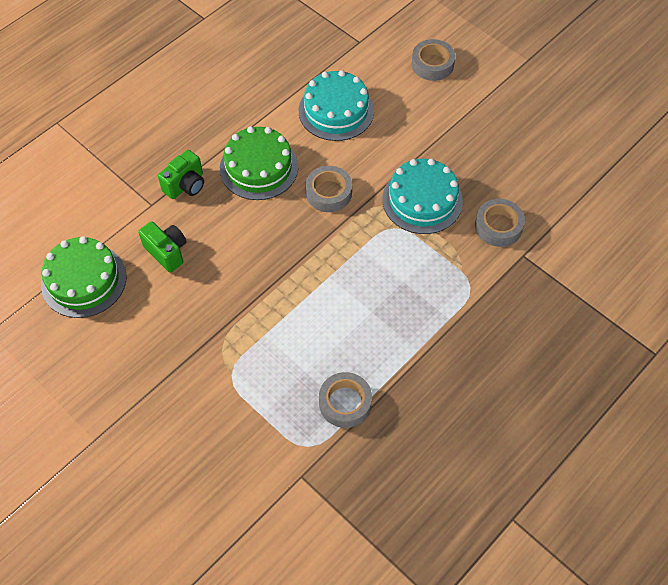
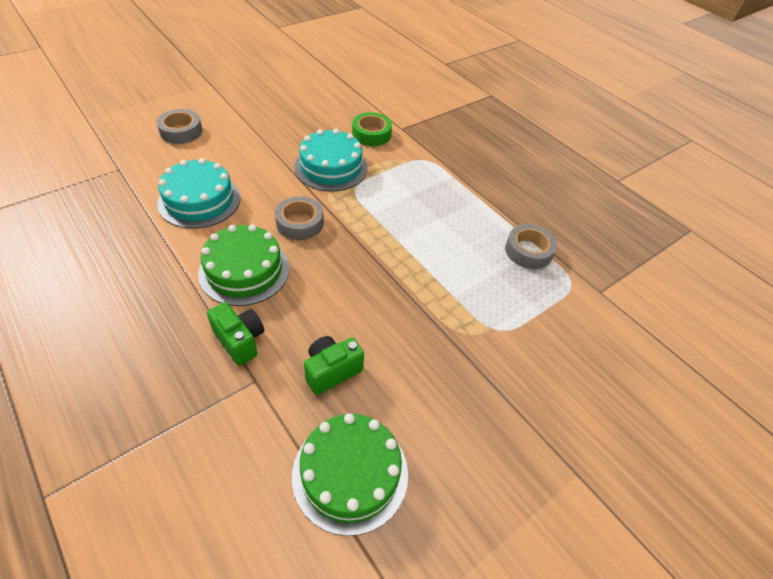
camera: 85 degrees left, 10 degrees down
(498, 226) = (371, 134): grey tape -> green tape

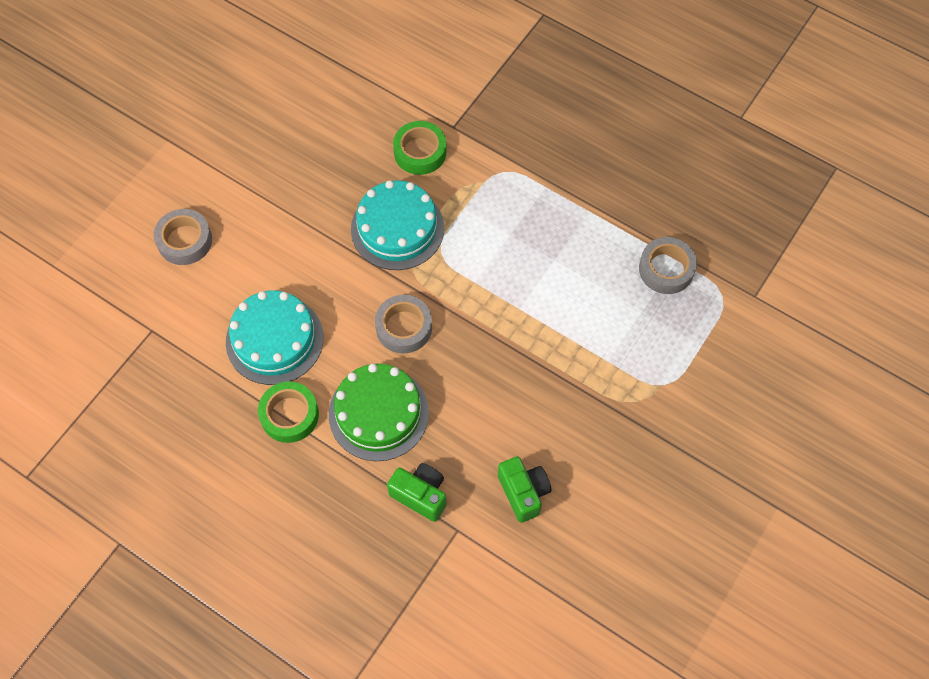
camera: 15 degrees left, 15 degrees up
(175, 249) = (289, 415): none -> green tape
(331, 371) = (523, 493): green camera -> green camera turned 120 degrees clockwise
(350, 473) = (584, 581): green cake -> none

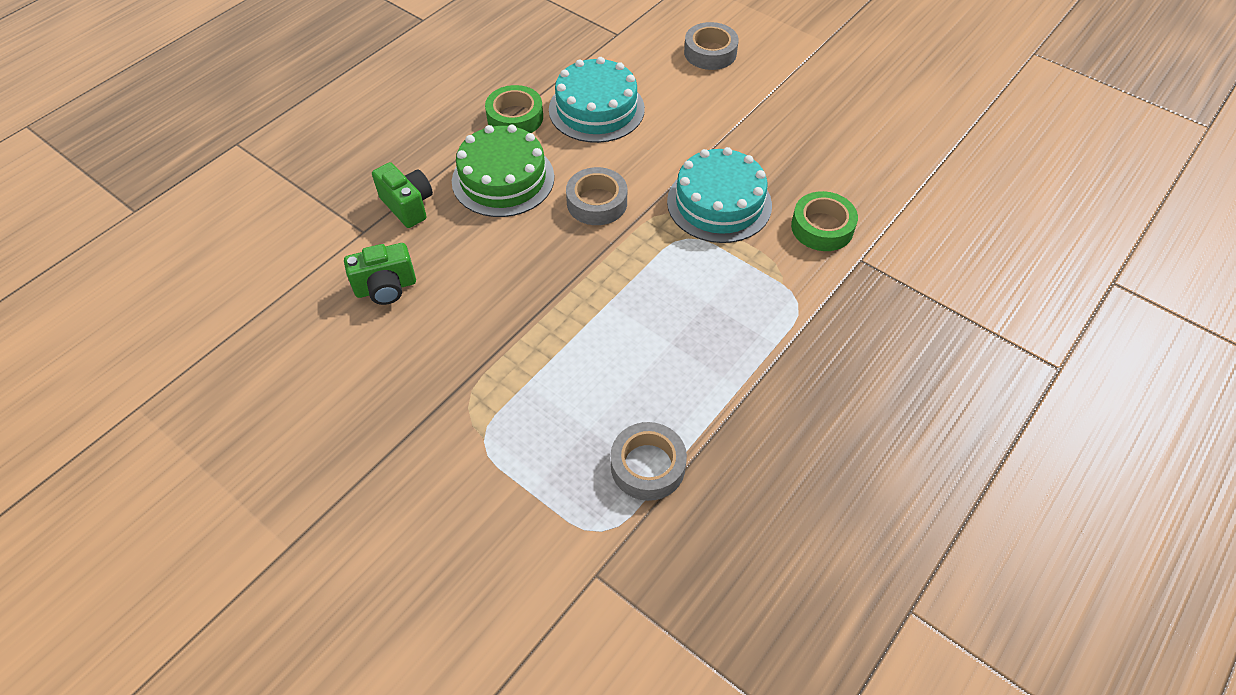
camera: 95 degrees right, 10 degrees down
(420, 495) = (408, 206): green camera -> green camera turned 75 degrees counterclockwise

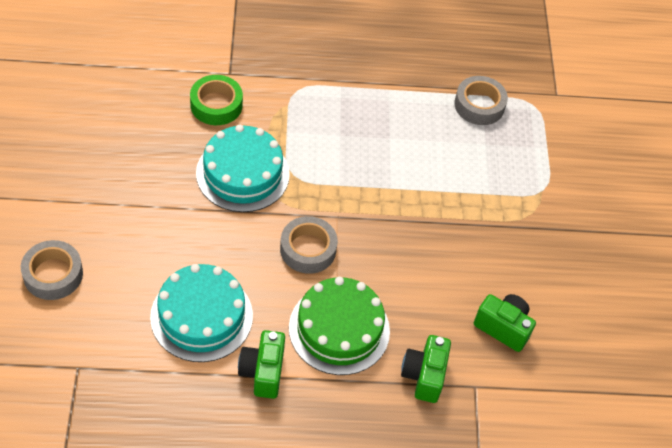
camera: 135 degrees left, 0 degrees up
(515, 117) = (263, 372): green tape -> green camera

